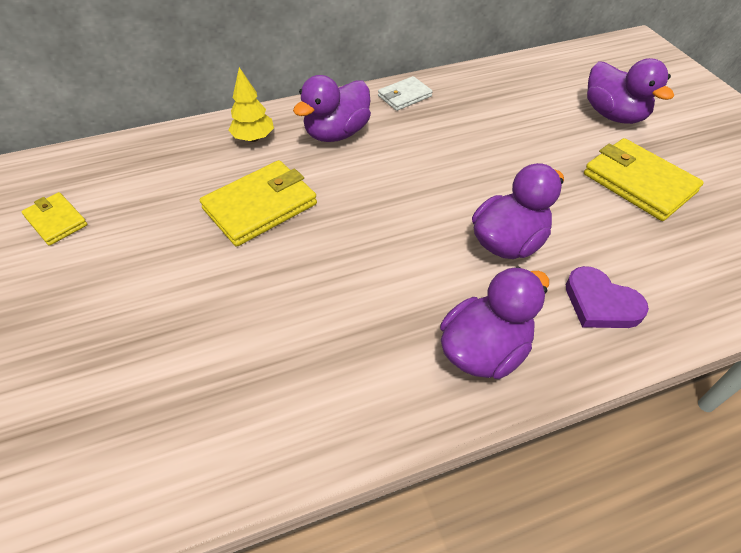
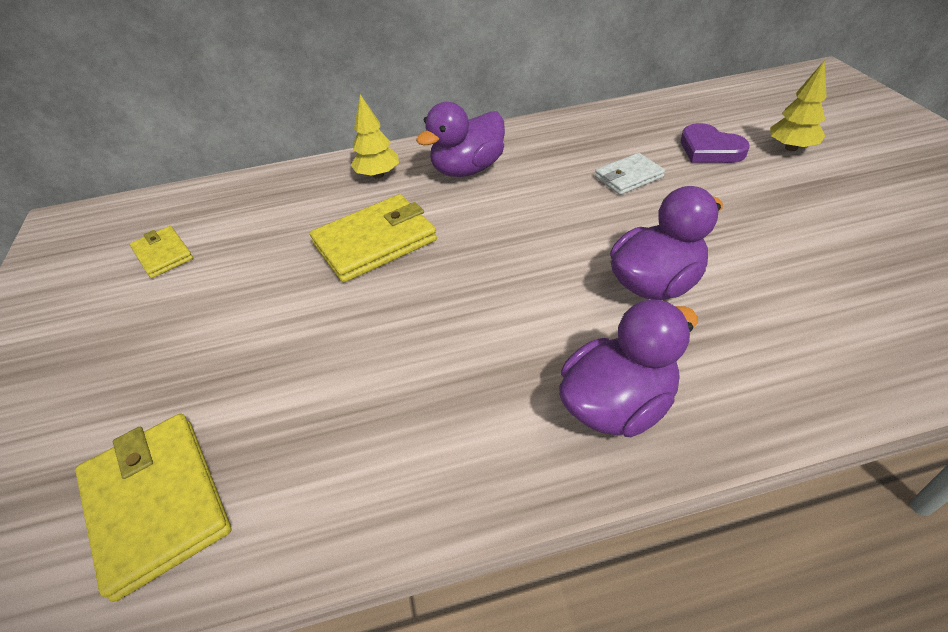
camera: 10 degrees right, 5 degrees down
(404, 96) = (546, 132): white wallet -> white wallet (628, 177)
(600, 303) = (769, 355): purple heart -> purple heart (710, 149)
(613, 115) = (791, 148): purple duck -> yellow tree
(638, 183) = (821, 220): yellow wallet -> yellow wallet (157, 503)

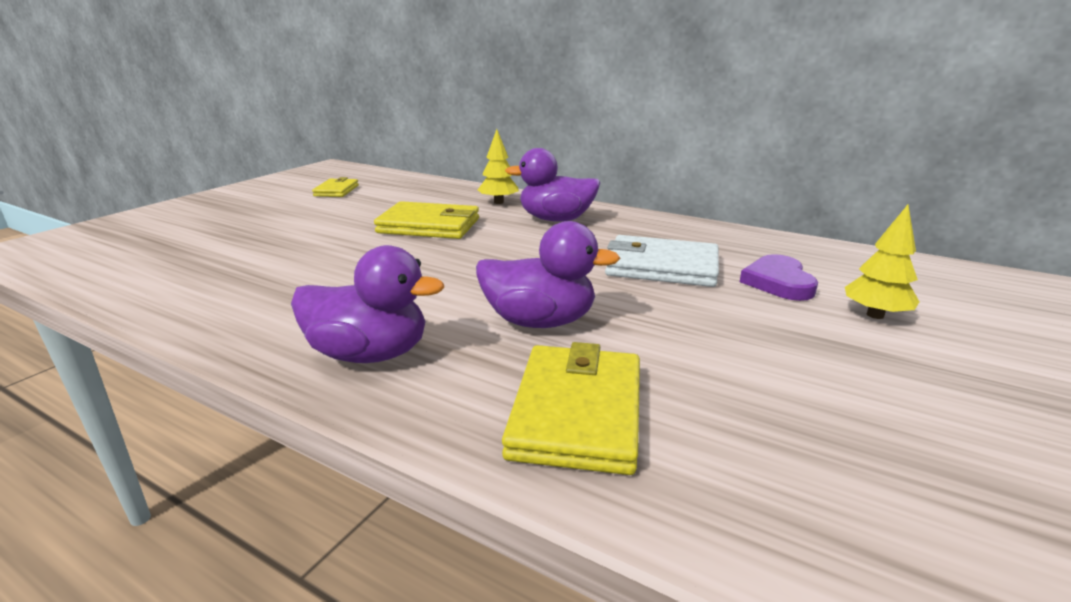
camera: 40 degrees right, 20 degrees down
(157, 503) = (144, 261): yellow wallet -> yellow wallet (577, 412)
(628, 177) = (661, 267): white wallet -> white wallet, size x1.72

